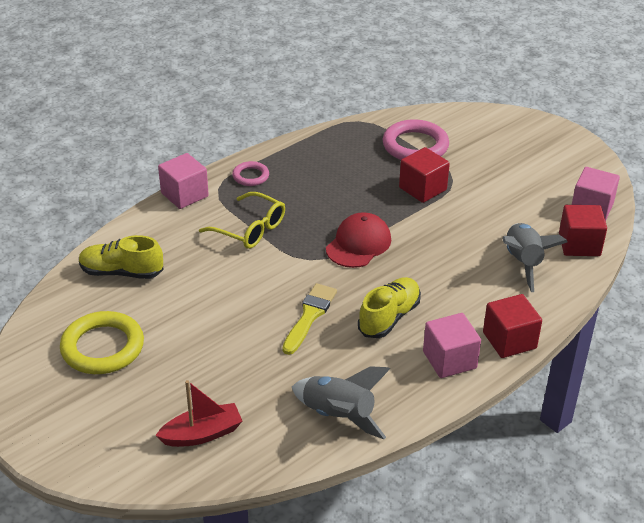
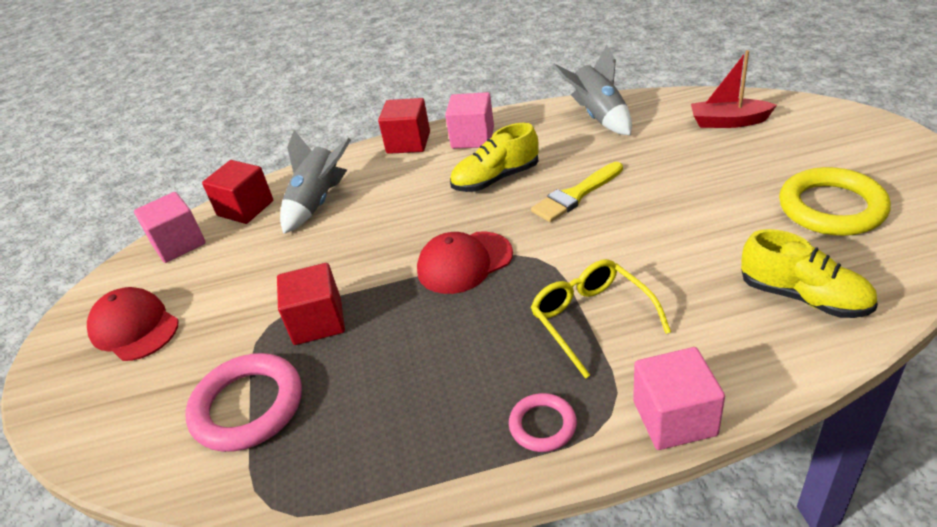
camera: 145 degrees left, 0 degrees up
(538, 159) = (134, 328): none -> red cap

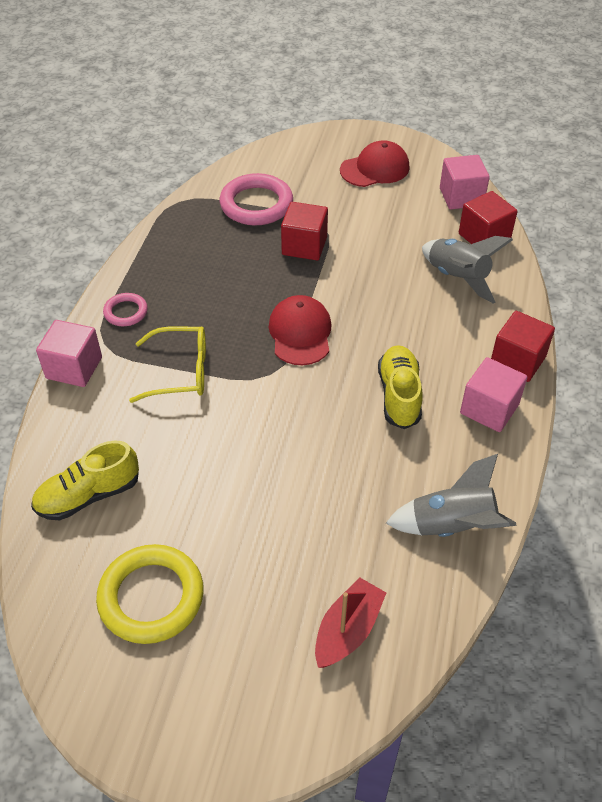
camera: 110 degrees right, 10 degrees up
(575, 195) = (327, 435): yellow brush -> none

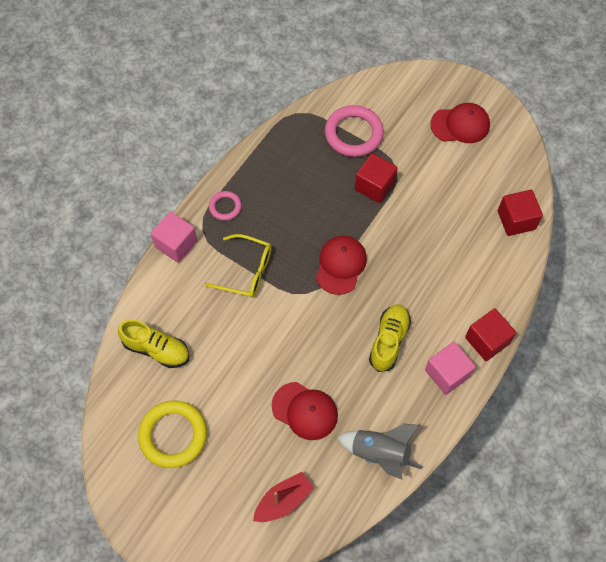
camera: 20 degrees right, 15 degrees up
(88, 495) = (156, 349): yellow shoe -> yellow shoe turned 150 degrees counterclockwise
(327, 507) = (305, 411): none -> red cap
(457, 278) = (477, 252): grey rocket -> none
(461, 197) = (516, 174): pink cube -> none

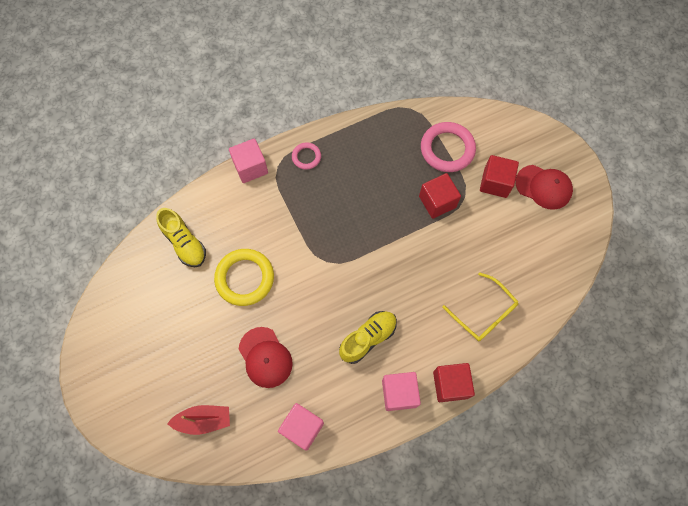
camera: 30 degrees right, 5 degrees up
(173, 435) = (155, 318): yellow ring -> yellow ring (245, 278)
(246, 271) = (290, 218): yellow glasses -> yellow glasses (484, 313)
(340, 265) = (368, 253): red cap -> none
(380, 453) = (302, 428): grey rocket -> pink cube
(516, 220) = (541, 295): red cube -> red cube (495, 183)

